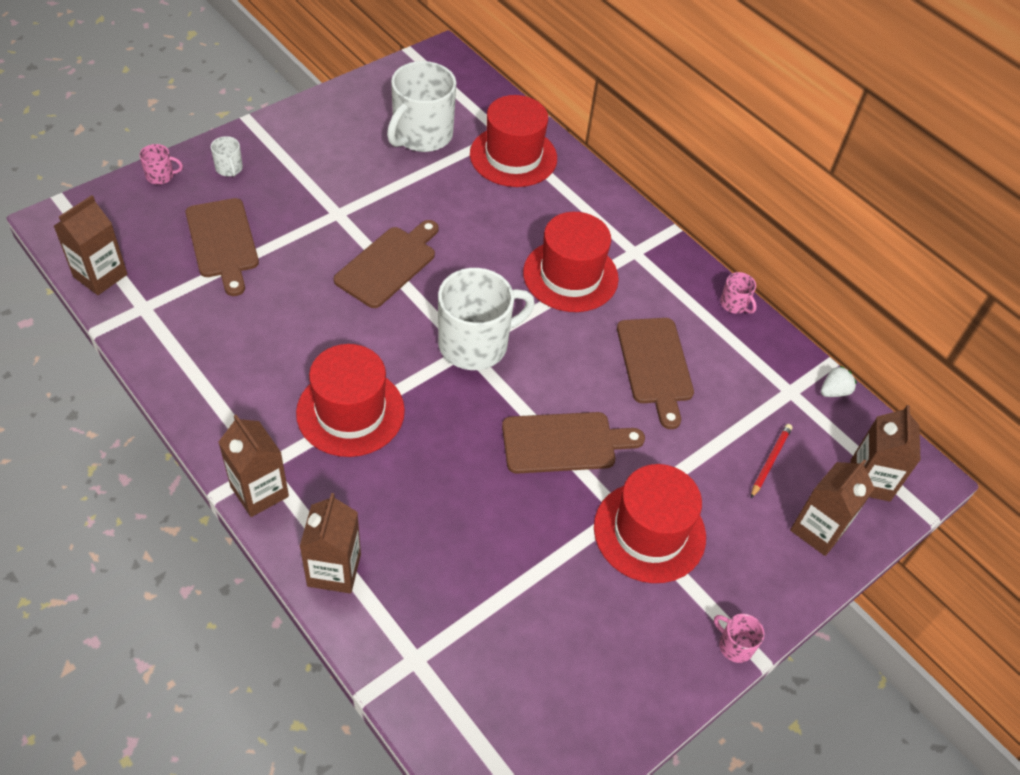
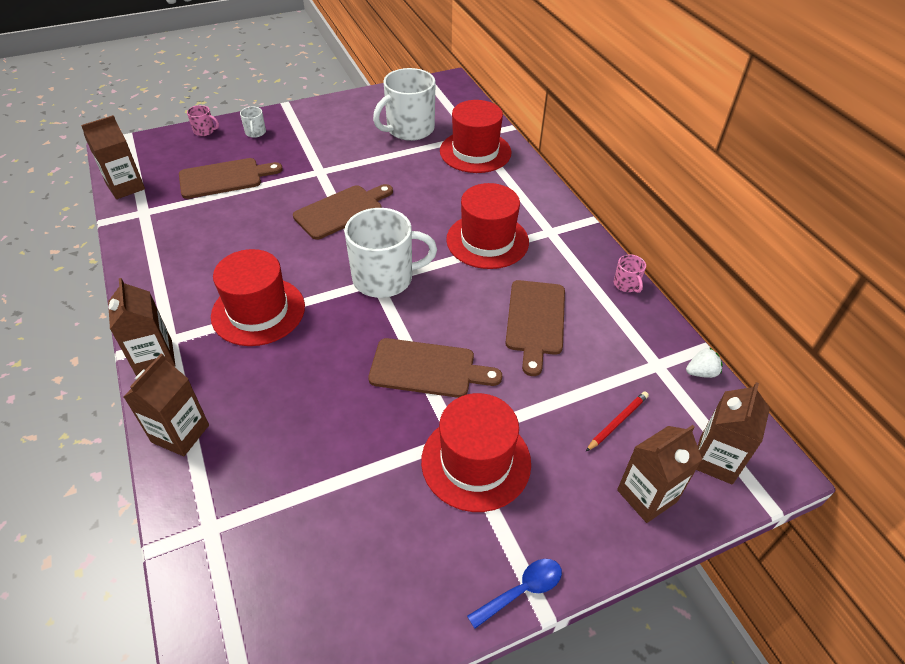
camera: 20 degrees right, 5 degrees down
(223, 242) = (225, 178): brown cutting board -> brown cutting board turned 105 degrees counterclockwise
(734, 645) = (521, 591): pink mug -> blue spoon

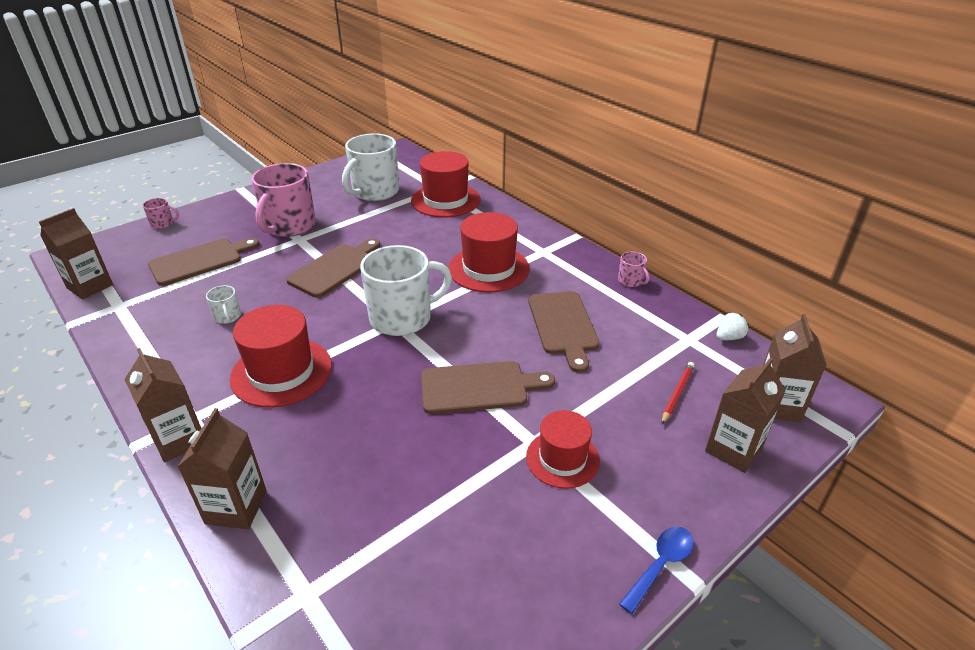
camera: 15 degrees left, 10 degrees down
(255, 133) = (219, 217): white mug -> white mug (227, 317)
(315, 154) = (289, 226): none -> pink mug
(476, 461) = (562, 458): red hat -> red hat, size x0.64

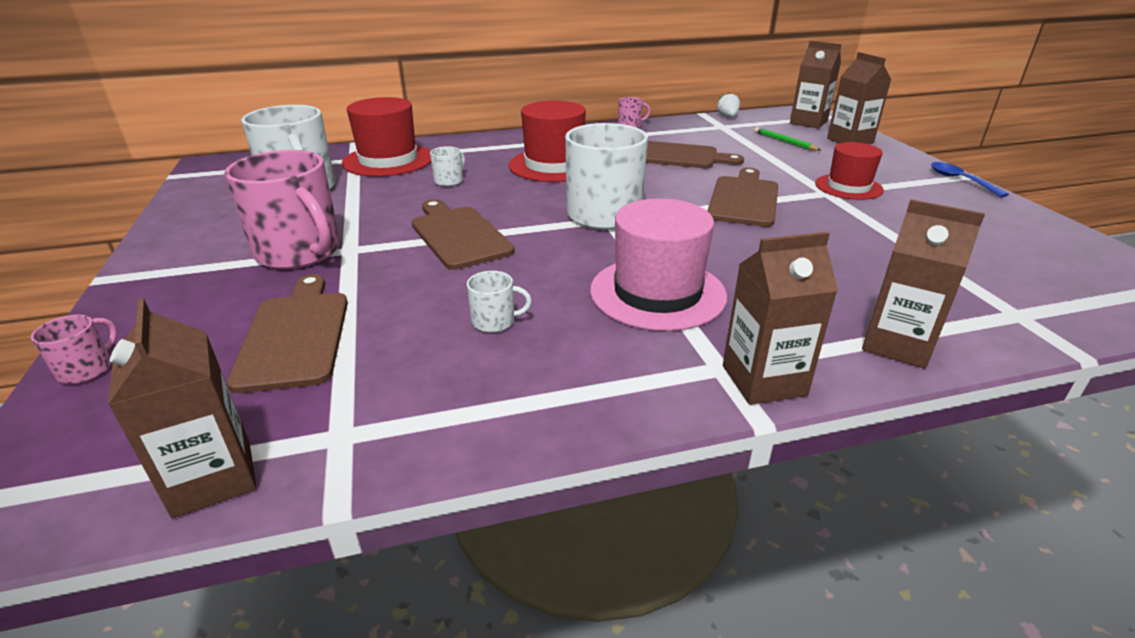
camera: 65 degrees left, 5 degrees down
(281, 372) = (657, 293): red hat -> pink hat
(424, 235) = (449, 181): none -> white mug
(677, 393) = (784, 142): red pencil -> green pencil

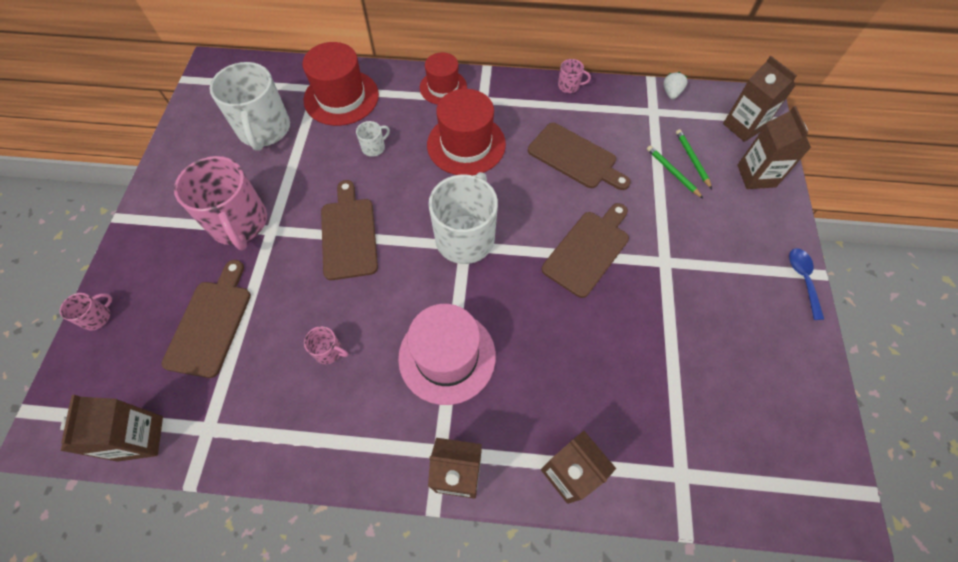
camera: 20 degrees right, 30 degrees up
(495, 321) = (329, 351): white mug -> pink mug
(775, 150) = (672, 172): none -> green pencil
(848, 187) = (691, 258): red hat -> red hat (443, 87)

